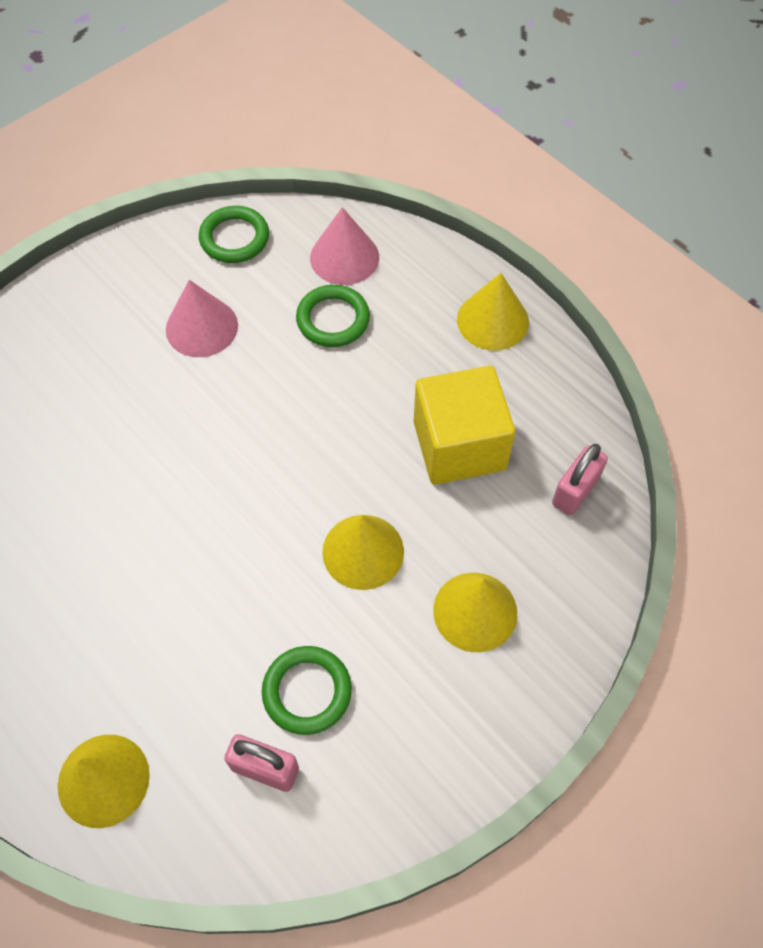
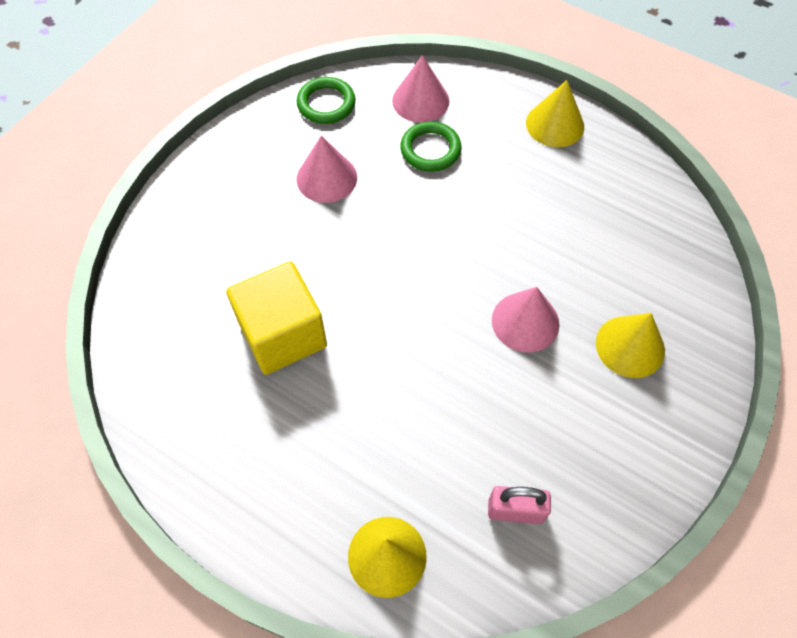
camera: 15 degrees left, 0 degrees up
(307, 691) = (524, 441): green ring -> none
(363, 551) = (525, 322): yellow cone -> pink cone
(459, 445) = (567, 224): yellow cube -> yellow cube (283, 334)
(575, 491) = (668, 238): pink padlock -> none

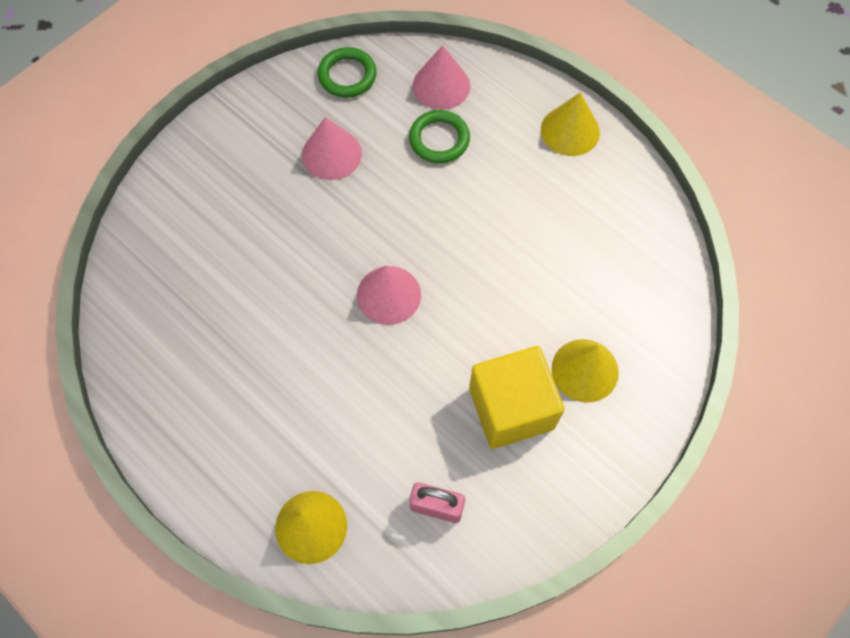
camera: 10 degrees right, 5 degrees up
(283, 334) = (259, 305): yellow cube -> yellow cube (511, 408)
(525, 322) = (490, 329): pink cone -> pink cone (388, 295)

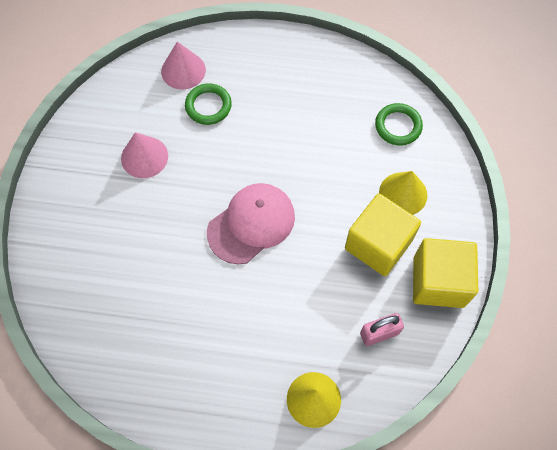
camera: 35 degrees left, 0 degrees up
(347, 75) = (115, 99): green ring -> green ring (398, 126)
(388, 295) = (251, 224): pink cone -> pink cap
(549, 496) = (438, 282): none -> yellow cube
(570, 131) = (286, 53): yellow cone -> none

